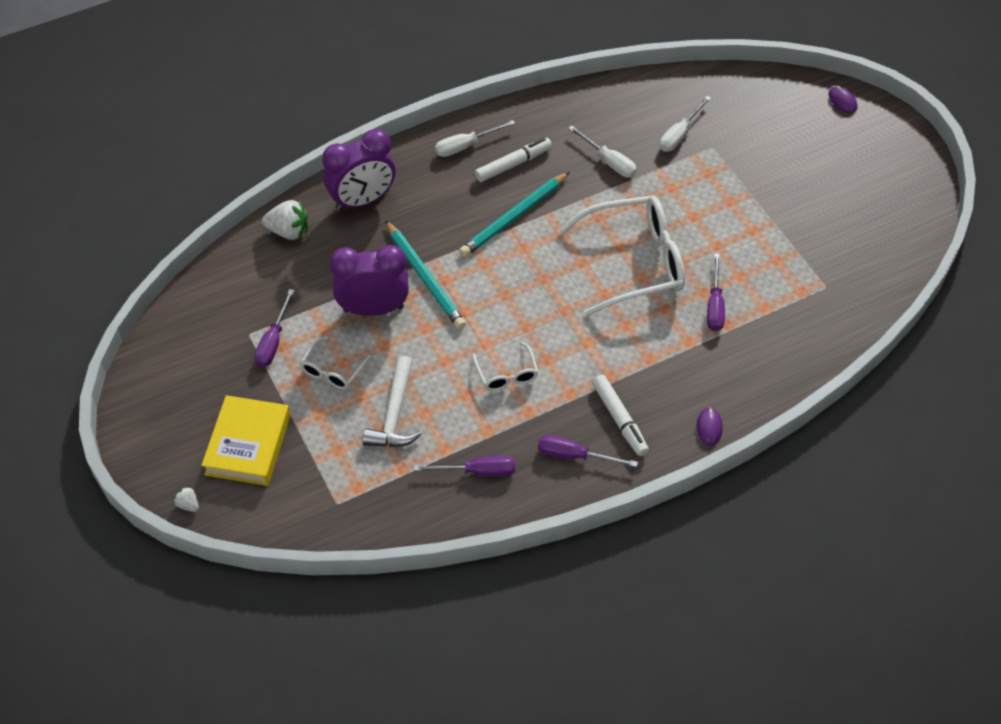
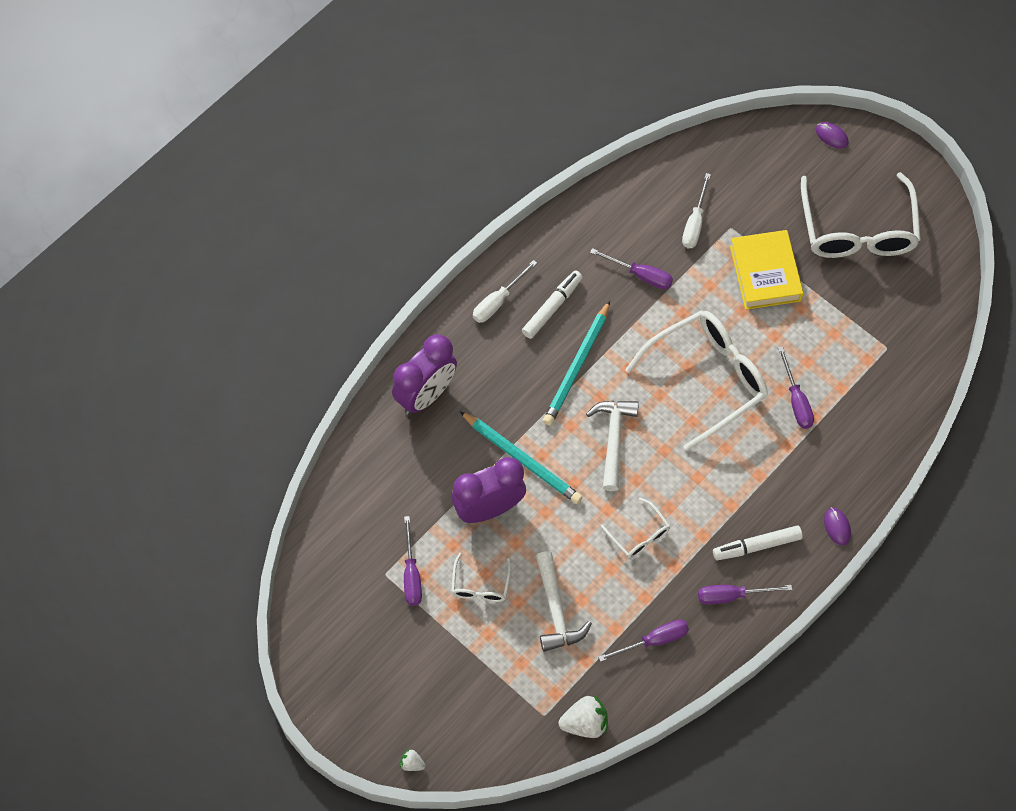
camera: 20 degrees left, 10 degrees up
(248, 445) = (438, 686): yellow book -> yellow book (765, 273)
(288, 231) = (371, 452): white strawberry -> white strawberry (585, 723)
(520, 286) = (613, 439): none -> white hammer
(609, 161) = (640, 275): white screwdriver -> purple screwdriver
(619, 419) = (756, 546): white marker -> white marker turned 120 degrees clockwise
(837, 182) = (857, 230): none -> white glasses

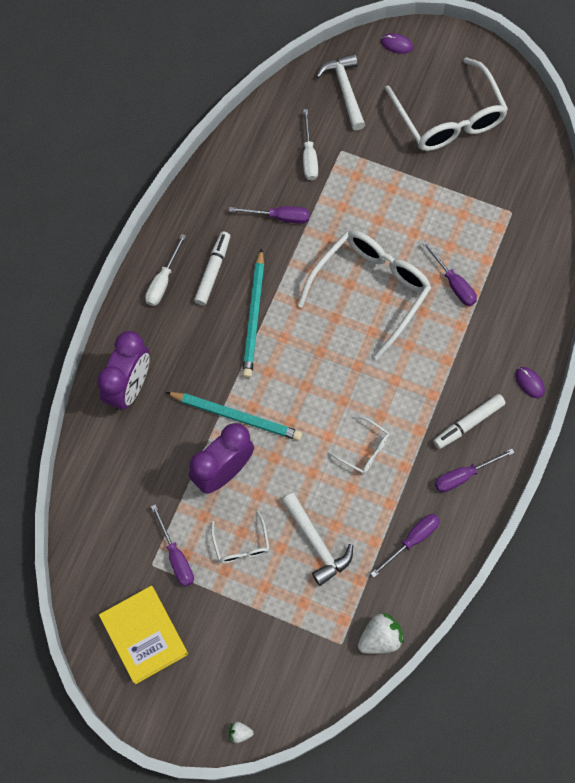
camera: 20 degrees left, 5 degrees up
(613, 439) = (310, 371): white hammer -> white hammer (345, 90)
(765, 273) = (385, 181): yellow book -> yellow book (144, 635)

